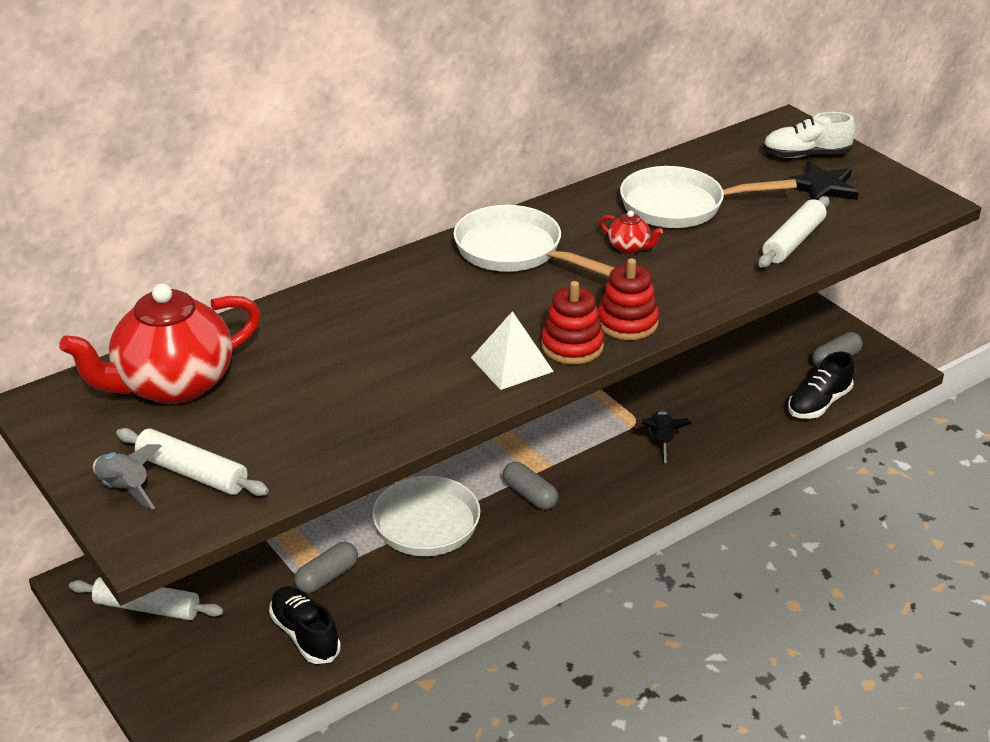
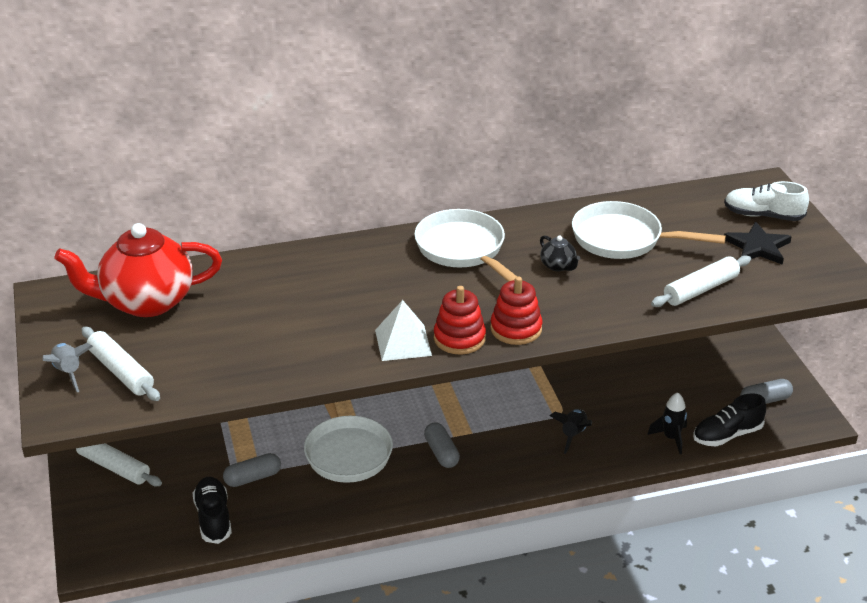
camera: 20 degrees right, 0 degrees up
(629, 247) = (558, 266): red teapot -> black teapot
(764, 420) = (671, 438): none -> black rocket

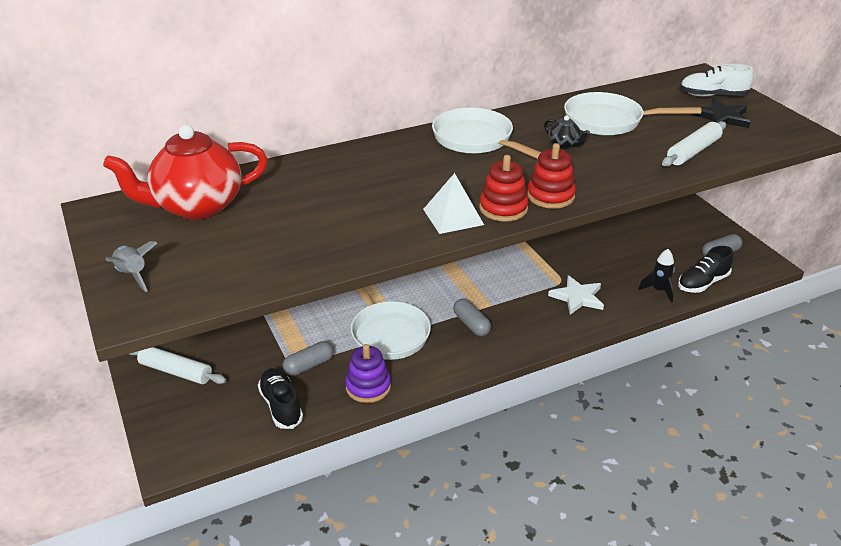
camera: 10 degrees left, 0 degrees up
(121, 371) = (186, 269): white rolling pin -> none
(309, 509) = (368, 387): none -> purple stacking toy
(573, 435) = (577, 297): black rocket -> white star

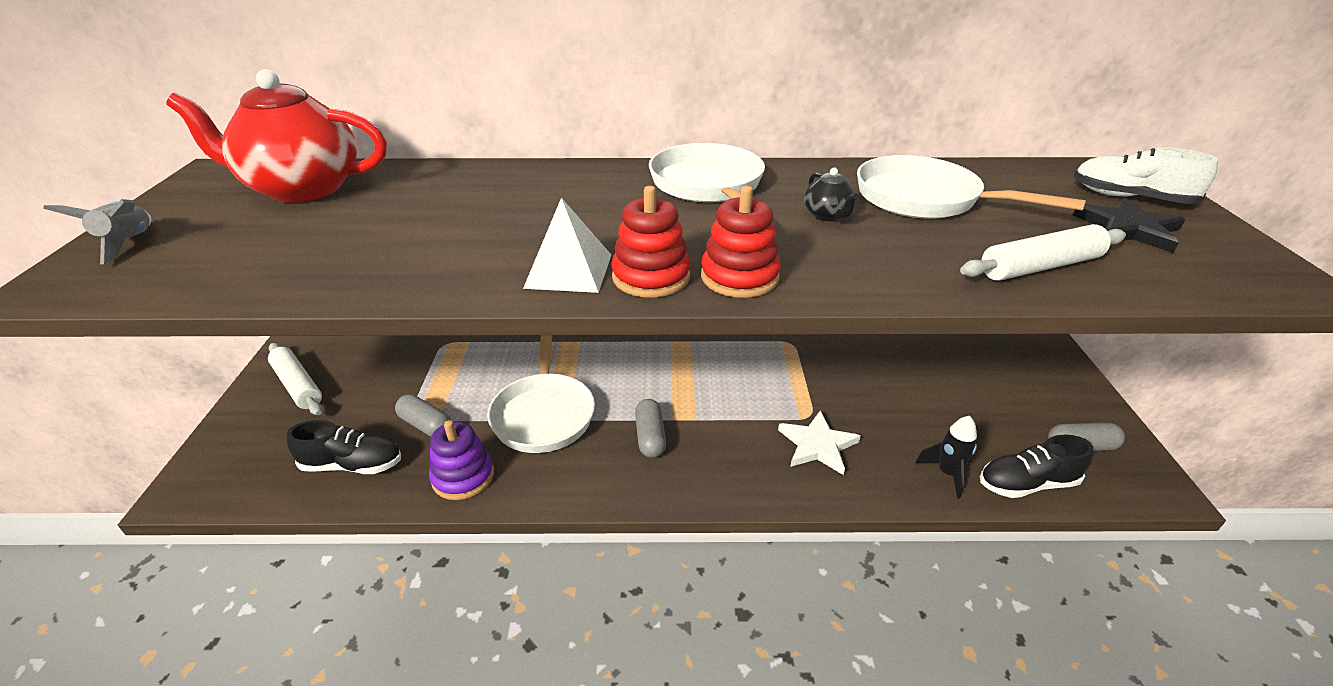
camera: 25 degrees right, 0 degrees up
(281, 406) = (352, 465): black shoe -> black shoe turned 90 degrees clockwise
(309, 365) = (426, 425): grey capsule -> grey capsule turned 45 degrees clockwise

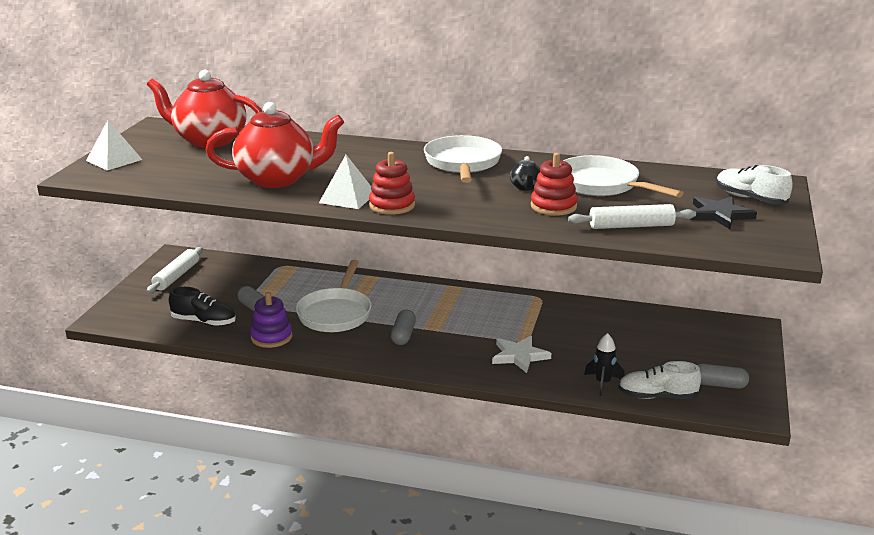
camera: 15 degrees right, 10 degrees down
(128, 244) = (114, 160): grey rocket -> white pyramid
(298, 385) = (176, 276): white rolling pin -> white rolling pin turned 45 degrees clockwise
(434, 248) = (278, 179): none -> red teapot
(739, 277) = (442, 211): red stacking toy -> red stacking toy (553, 206)
(1027, 484) = (657, 396): black shoe -> white shoe

